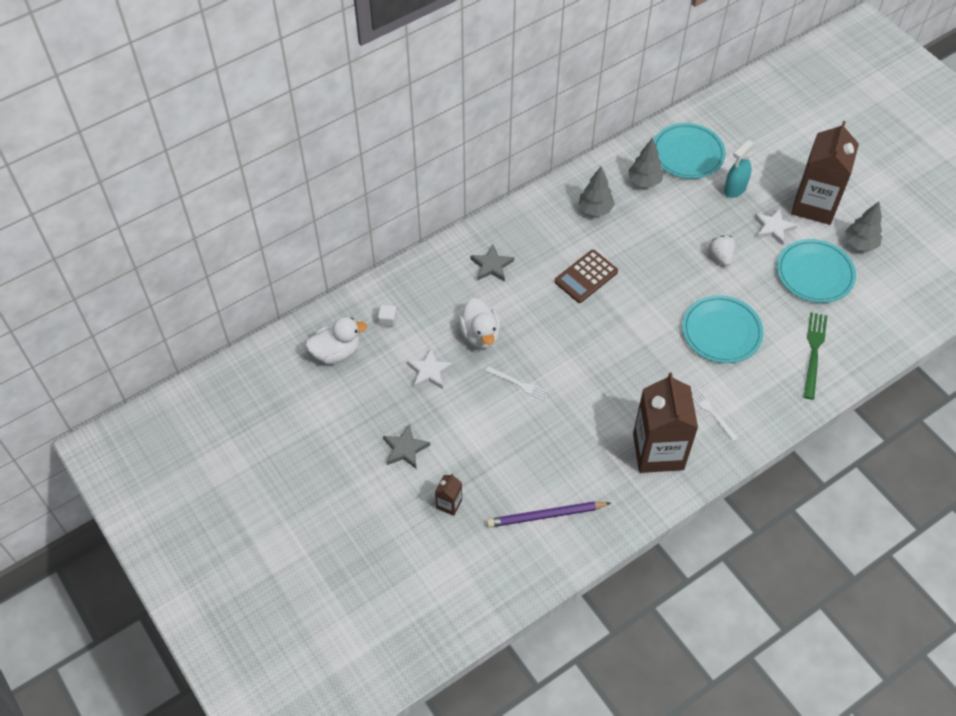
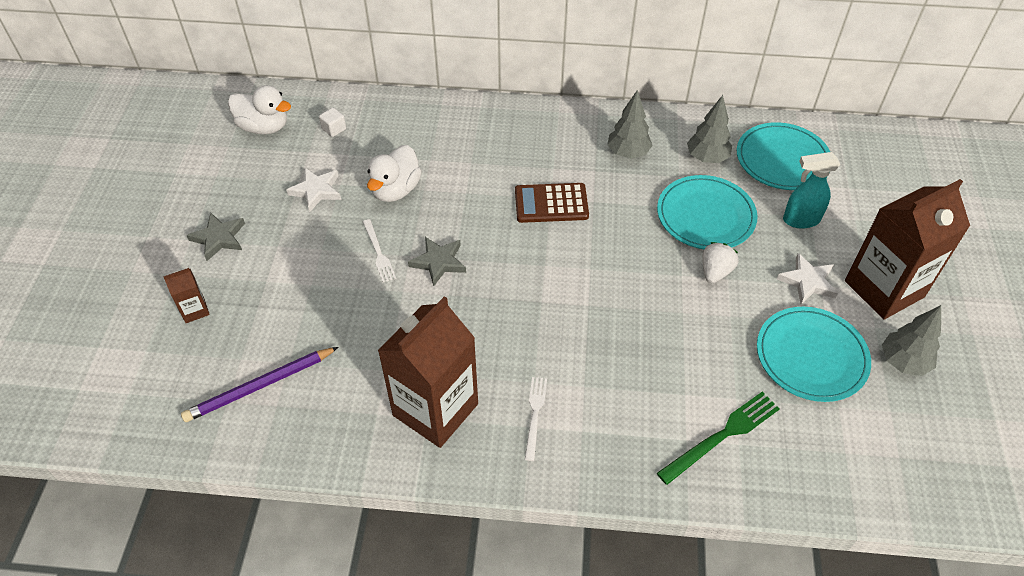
camera: 40 degrees right, 5 degrees down
(491, 266) = (474, 141): grey star -> grey star (438, 262)
(546, 516) = (260, 386): purple pencil -> purple pencil turned 60 degrees counterclockwise
(721, 331) = (636, 342): turquoise plate -> turquoise plate (705, 215)

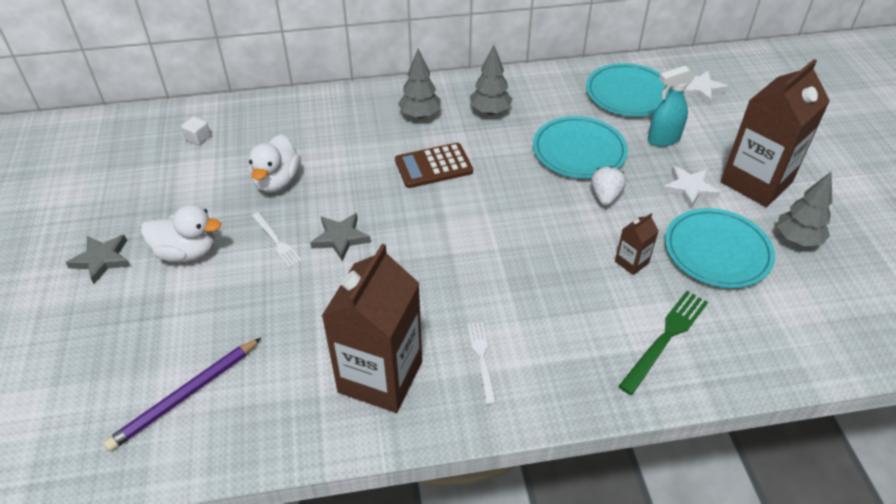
camera: 15 degrees left, 5 degrees down
(194, 310) = (92, 335): brown carton -> brown carton (631, 262)
(264, 127) = (124, 148): white duck -> white duck (187, 252)
(316, 191) = (195, 196): white star -> white star (700, 89)
(707, 158) = (562, 103): grey tree -> grey tree (420, 115)

